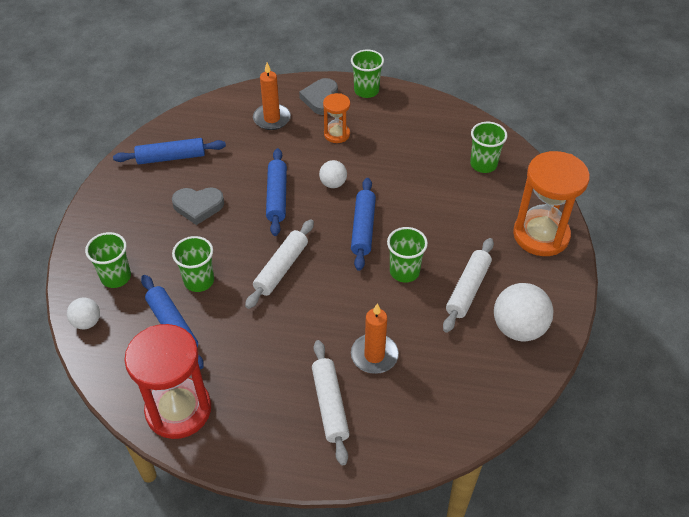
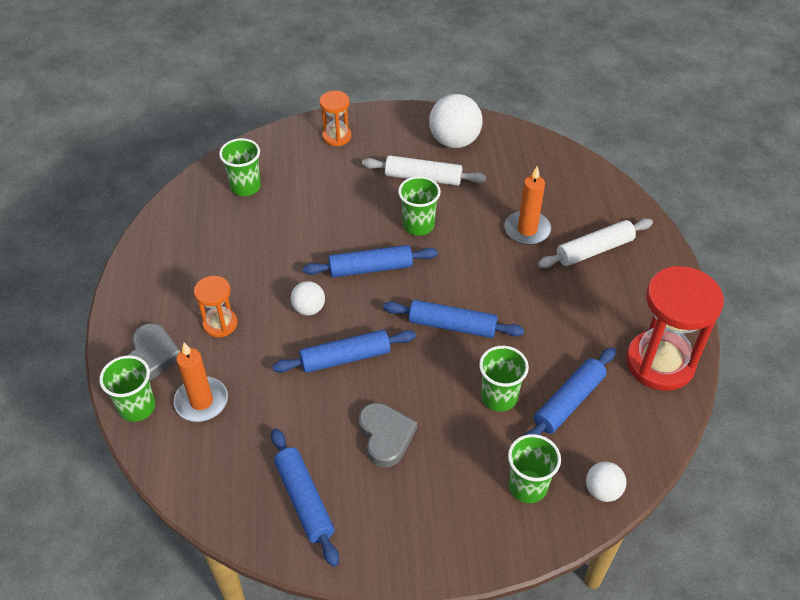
camera: 105 degrees left, 0 degrees up
(281, 268) = (452, 325): white rolling pin -> blue rolling pin
(321, 99) = (152, 356): grey heart -> grey heart turned 75 degrees counterclockwise
(366, 91) = (128, 311): green cup -> green cup (137, 407)
(541, 235) = (336, 136): orange hourglass -> orange hourglass, size x0.52

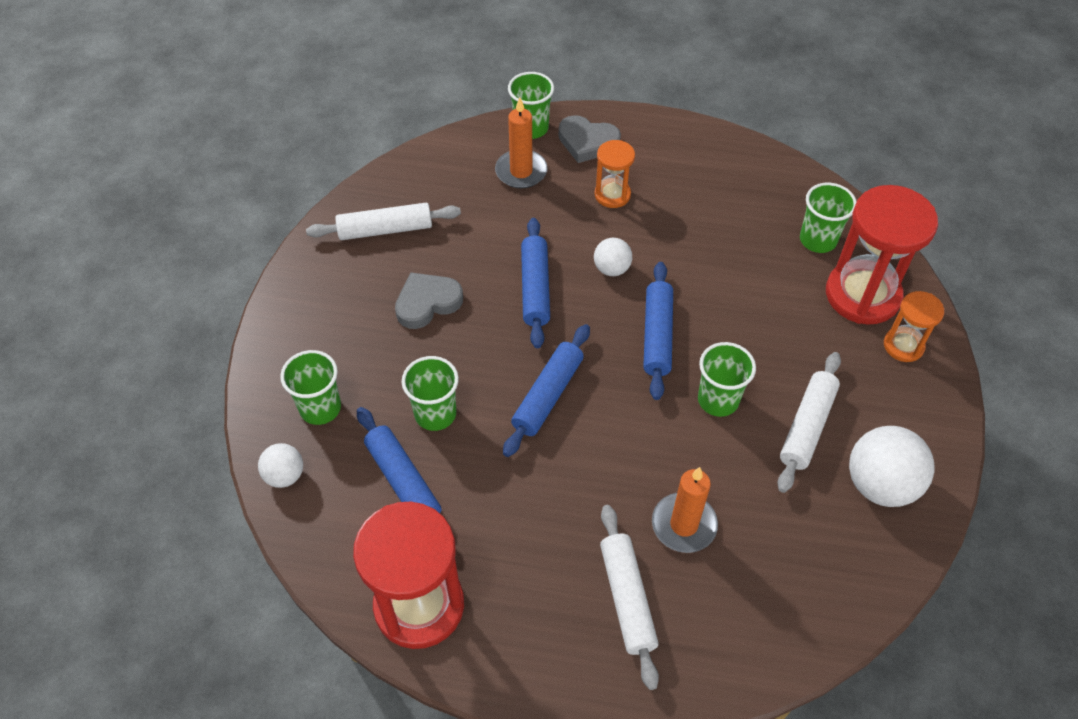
camera: 105 degrees right, 5 degrees up
(295, 159) = (862, 295): none -> red hourglass
(304, 500) = (385, 229): blue rolling pin -> white rolling pin
(385, 436) = (427, 303): grey heart -> grey heart turned 150 degrees clockwise

